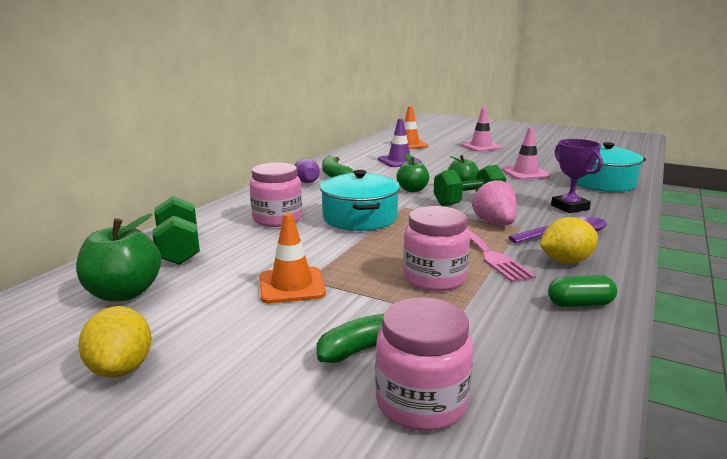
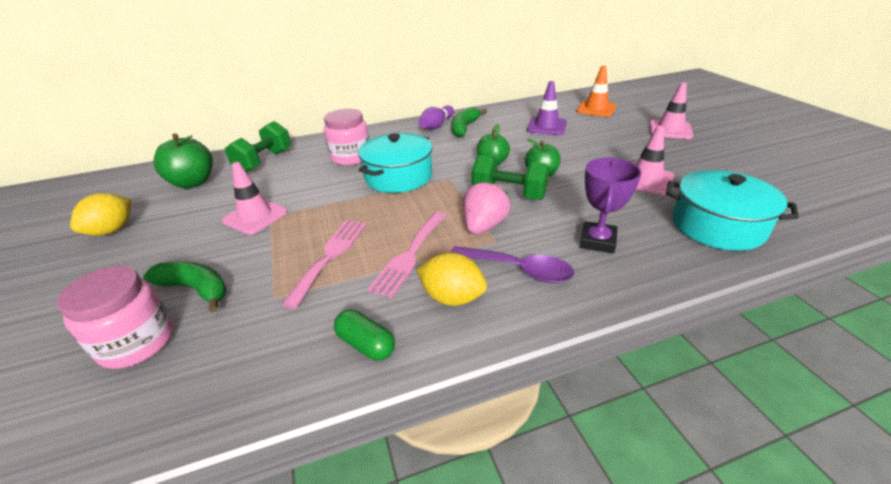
camera: 45 degrees right, 15 degrees up
(291, 285) = (255, 216): orange traffic cone -> pink traffic cone
(434, 278) = (330, 256): pink jar -> pink fork

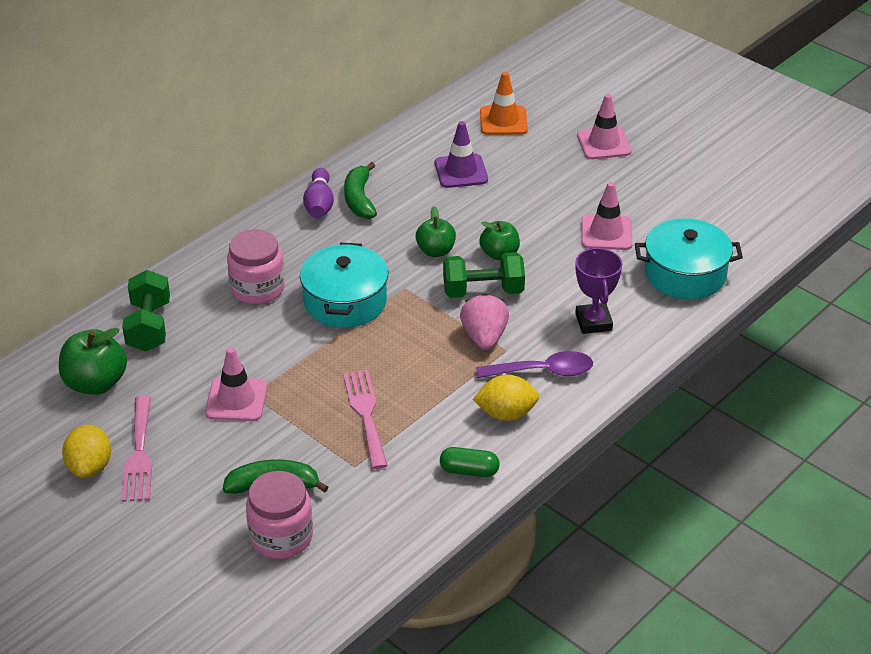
camera: 30 degrees left, 5 degrees up
(410, 255) = (439, 389): pink fork -> pink fork (139, 454)

